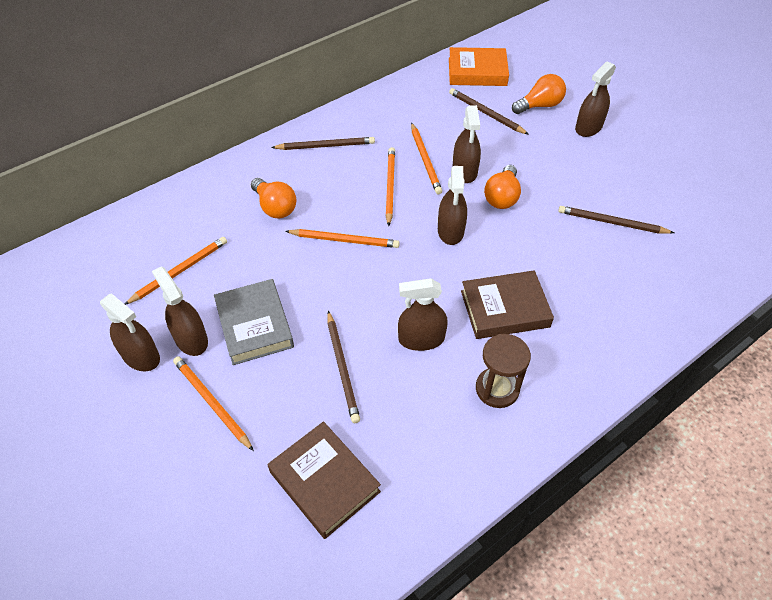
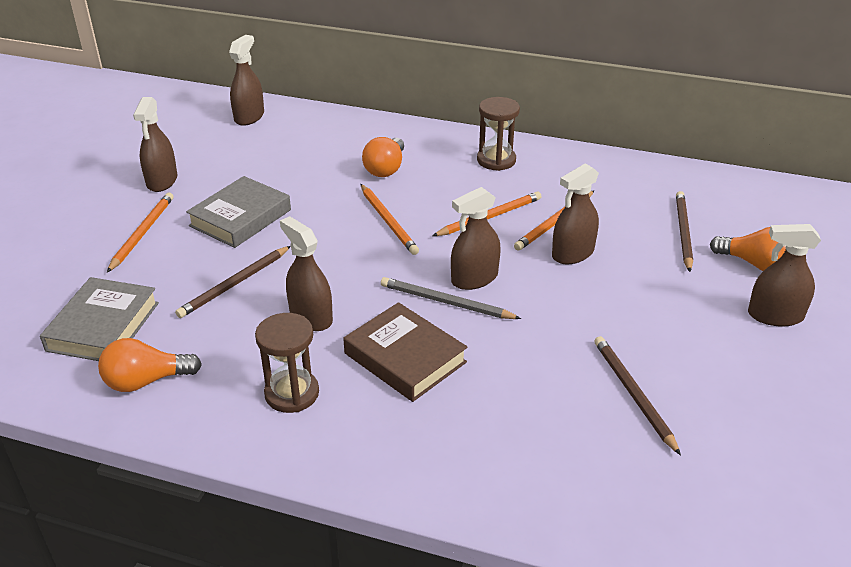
camera: 55 degrees right, 15 degrees down
(179, 271) = (263, 158): orange pencil -> none
(191, 339) = (198, 195): brown spray bottle -> brown spray bottle (249, 117)
(324, 482) = (103, 326): brown book -> grey book
(325, 146) = (496, 160): brown pencil -> brown hourglass
(464, 258) = (446, 302): none -> grey pencil
(477, 72) = (741, 200): orange book -> none
(502, 197) = (567, 293): orange light bulb -> orange light bulb (146, 381)

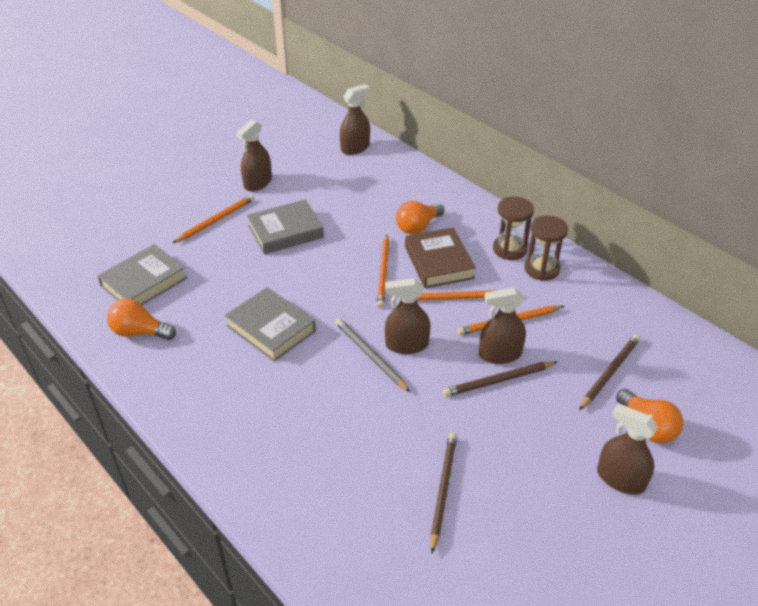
camera: 30 degrees right, 5 degrees up
(234, 284) = (243, 283): brown pencil -> brown pencil (498, 381)
(292, 393) = (215, 380): brown hourglass -> brown hourglass (541, 269)
(311, 317) = (271, 328): brown spray bottle -> grey book
(405, 358) = (307, 387): brown book -> brown book (438, 262)

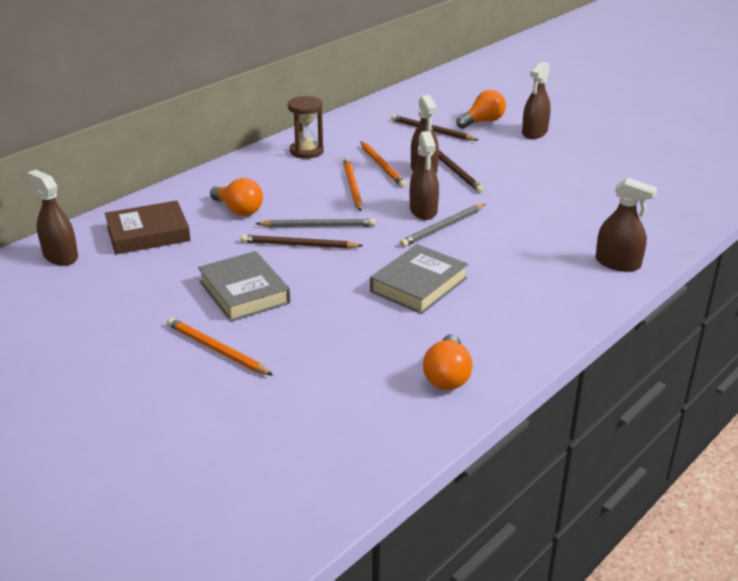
camera: 95 degrees left, 10 degrees down
(144, 282) = (353, 391): grey book -> none
(258, 183) = (129, 325): brown spray bottle -> brown spray bottle (618, 263)
(383, 272) = (318, 226): orange pencil -> grey pencil
(438, 262) = (300, 198): brown book -> brown book (148, 234)
(443, 490) = (578, 192): brown pencil -> brown pencil (298, 245)
(509, 249) = (277, 164): brown hourglass -> none

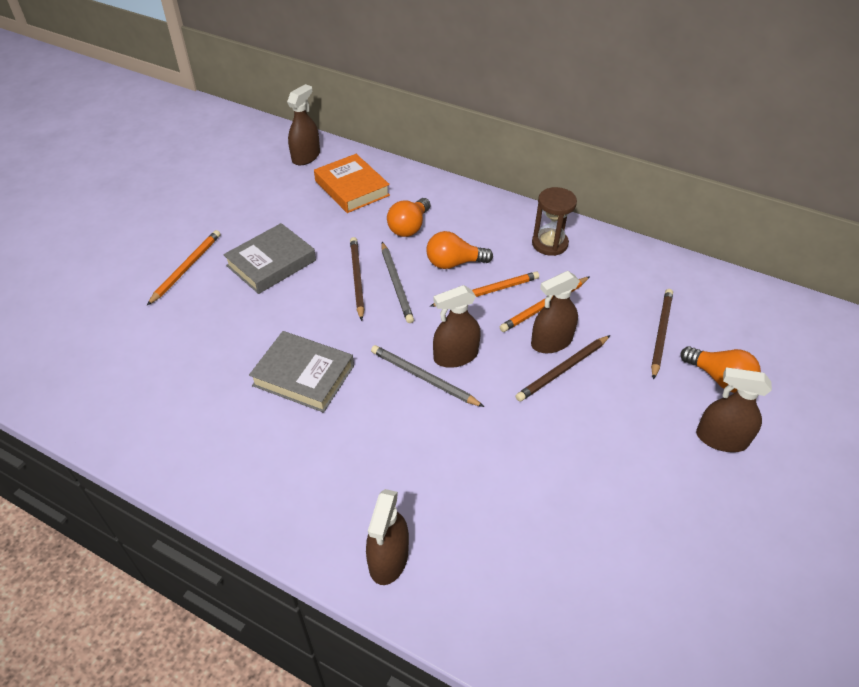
camera: 75 degrees right, 15 degrees up
(148, 234) = (352, 188): brown book -> orange book
(447, 376) = (152, 420): orange light bulb -> orange light bulb (454, 263)

